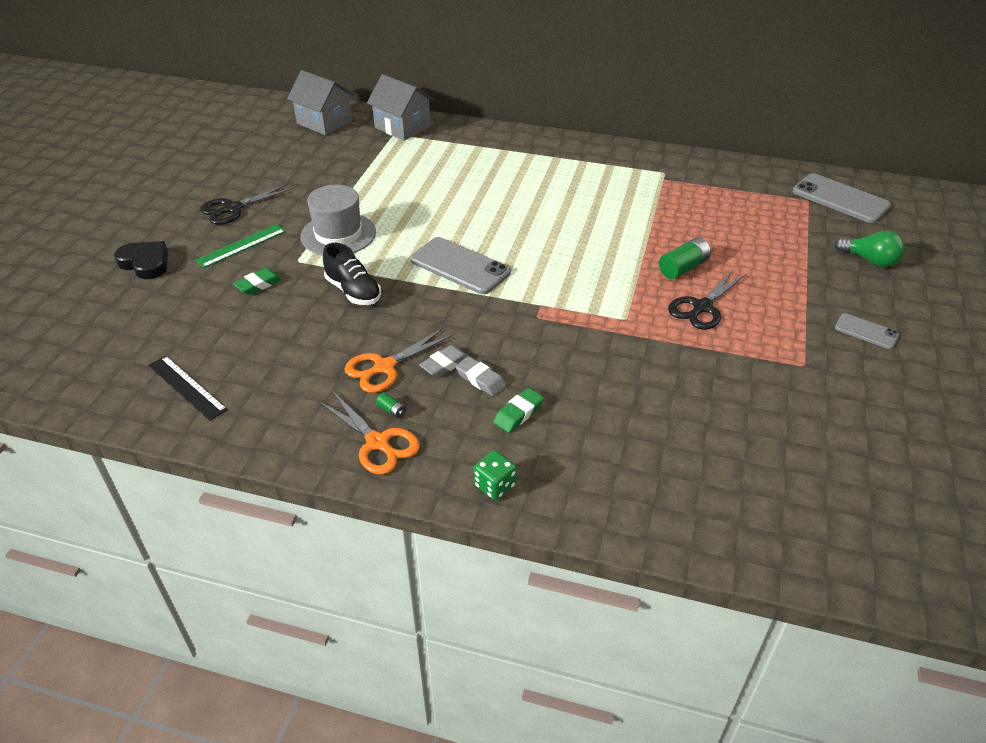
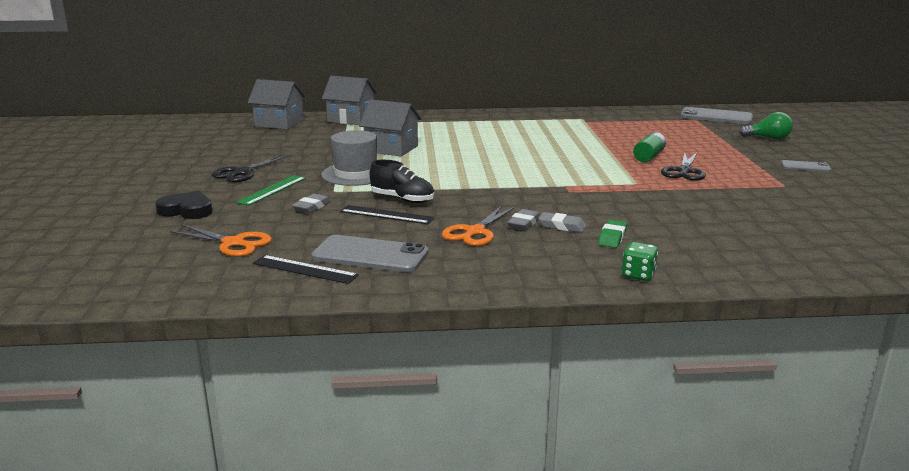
camera: 20 degrees left, 20 degrees down
(259, 285) = (312, 207): green eraser -> grey eraser
(320, 315) = (387, 215): none -> black ruler
(378, 443) = (516, 270): orange scissors -> orange scissors (233, 243)
(392, 410) = (507, 252): green battery -> none
(406, 193) = (391, 149): none -> grey house
(460, 266) = (478, 176): grey phone -> grey phone (370, 255)

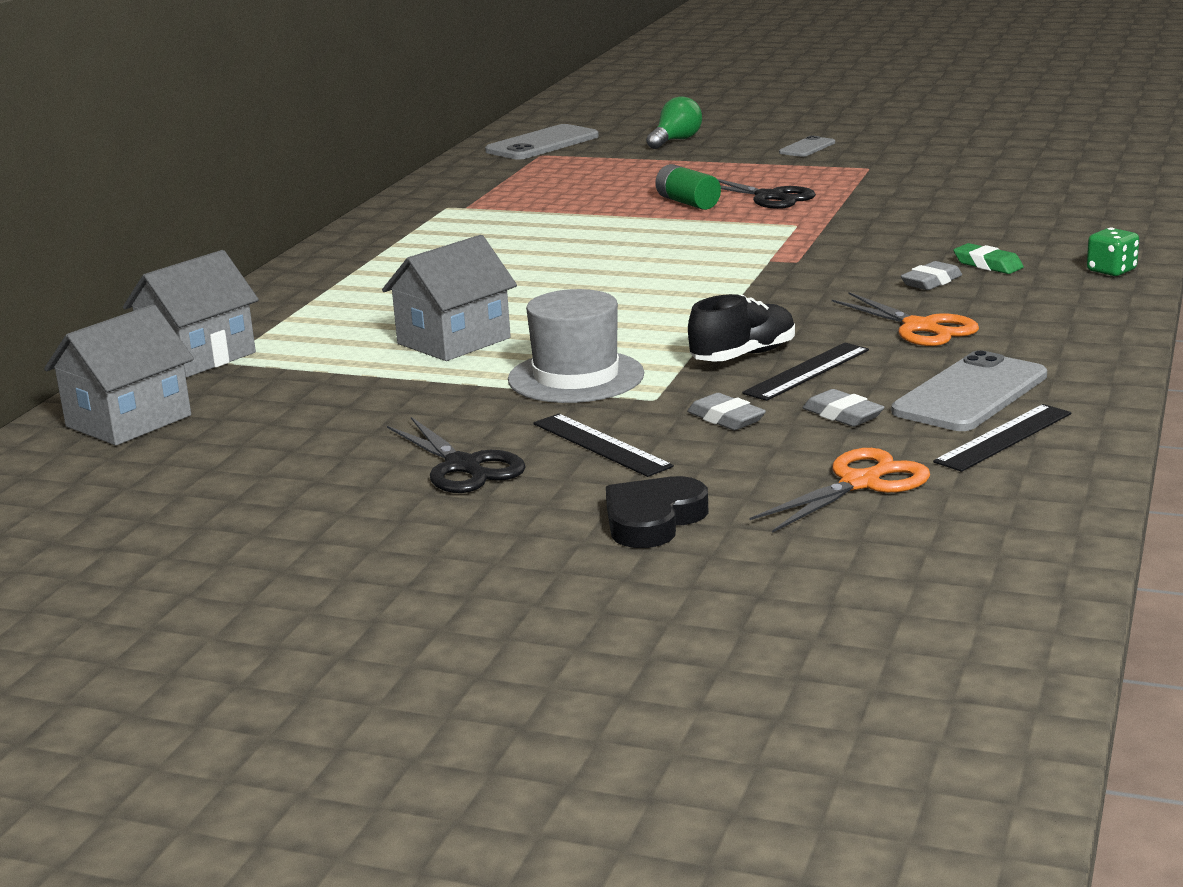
camera: 65 degrees left, 0 degrees up
(272, 190) = (601, 445): green ruler -> black ruler
(524, 223) = (906, 299): grey eraser -> grey eraser (843, 415)

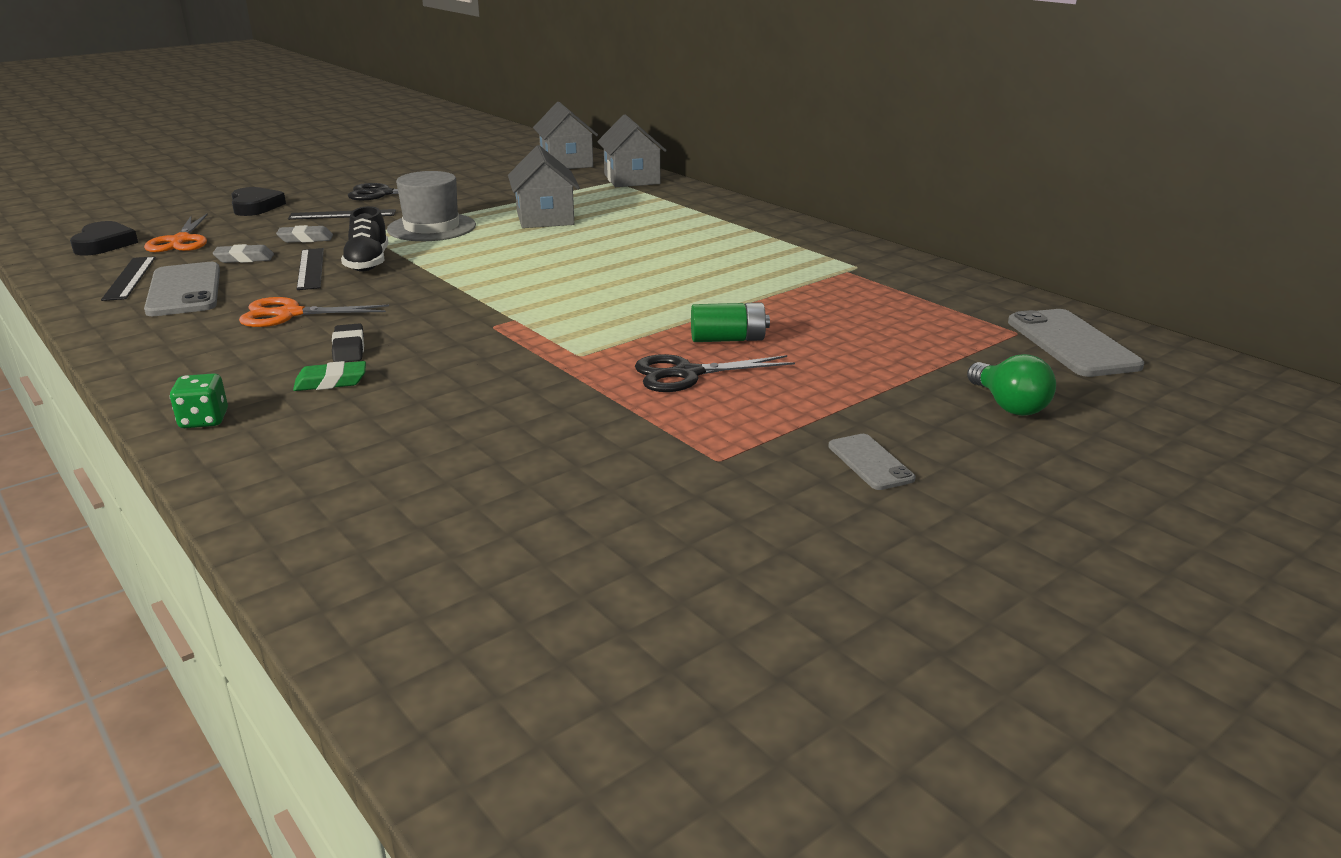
camera: 120 degrees right, 5 degrees up
(931, 282) = (349, 349): grey eraser -> black eraser
(961, 524) = (104, 244): none -> black heart

